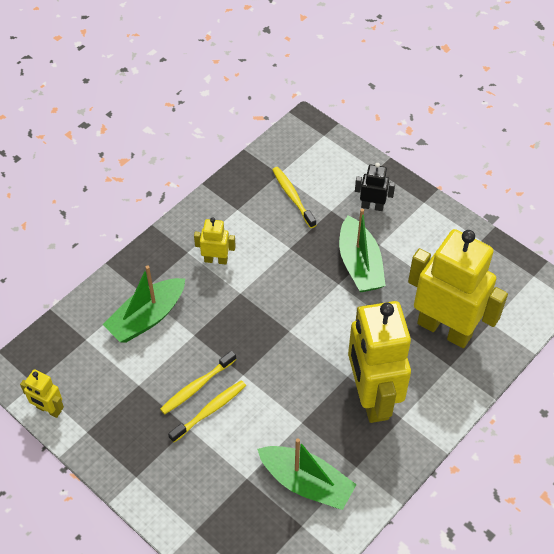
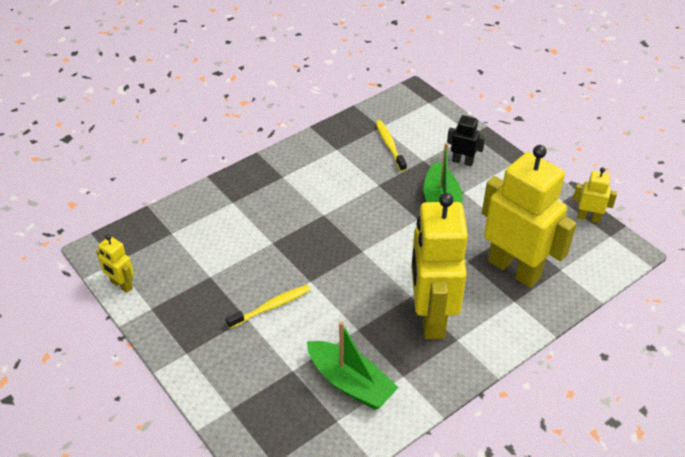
camera: 10 degrees right, 10 degrees down
(147, 317) = (232, 223): green boat -> none
(197, 386) = (264, 285): yellow toothbrush -> none
(216, 260) = (307, 185): yellow robot -> yellow robot (588, 218)

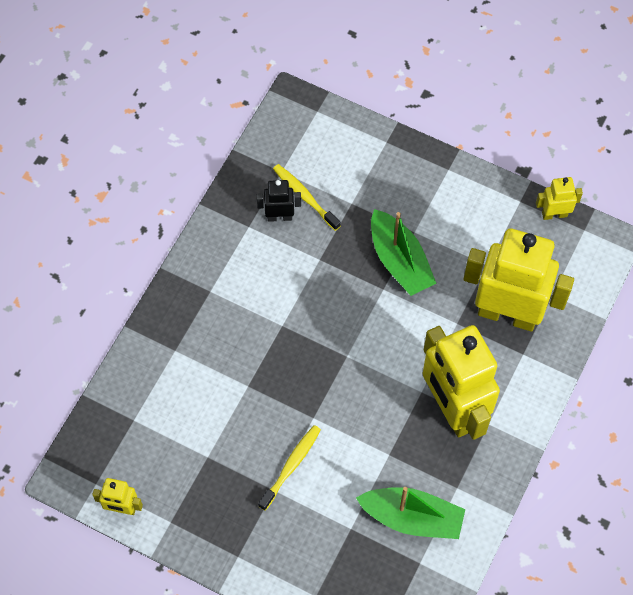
camera: 25 degrees left, 20 degrees up
(462, 161) = (394, 188): black robot -> black robot (279, 216)

